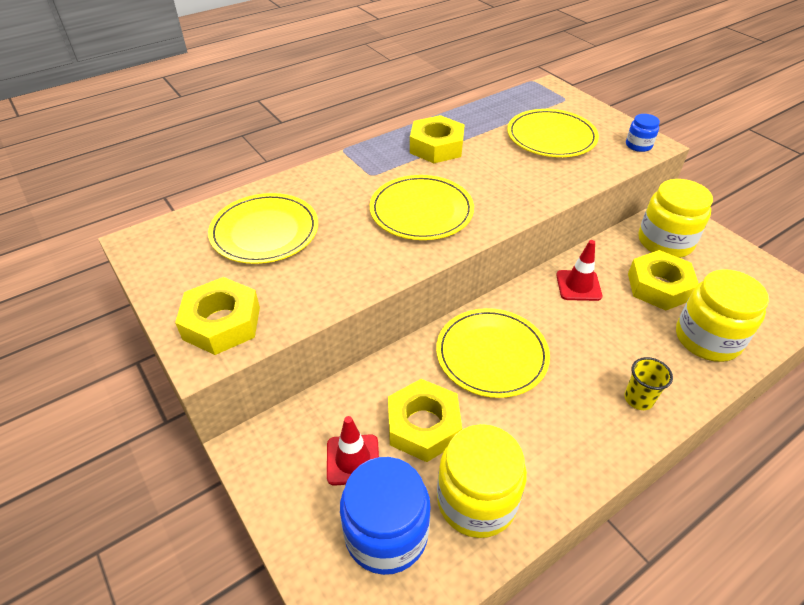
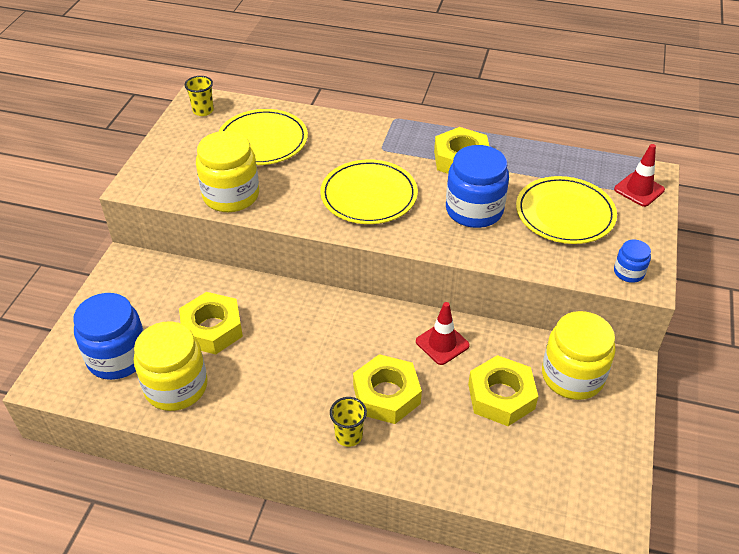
camera: 50 degrees right, 0 degrees up
(161, 246) = (203, 111): none -> yellow cup
(222, 323) = (166, 175): yellow nut -> yellow nut (386, 395)
(353, 459) = (156, 311): red traffic cone -> red traffic cone (639, 190)
(491, 355) = (310, 330): yellow plate -> none
(502, 171) = (474, 210): none -> blue jar
(707, 338) = (467, 455): yellow jar -> yellow jar (231, 195)

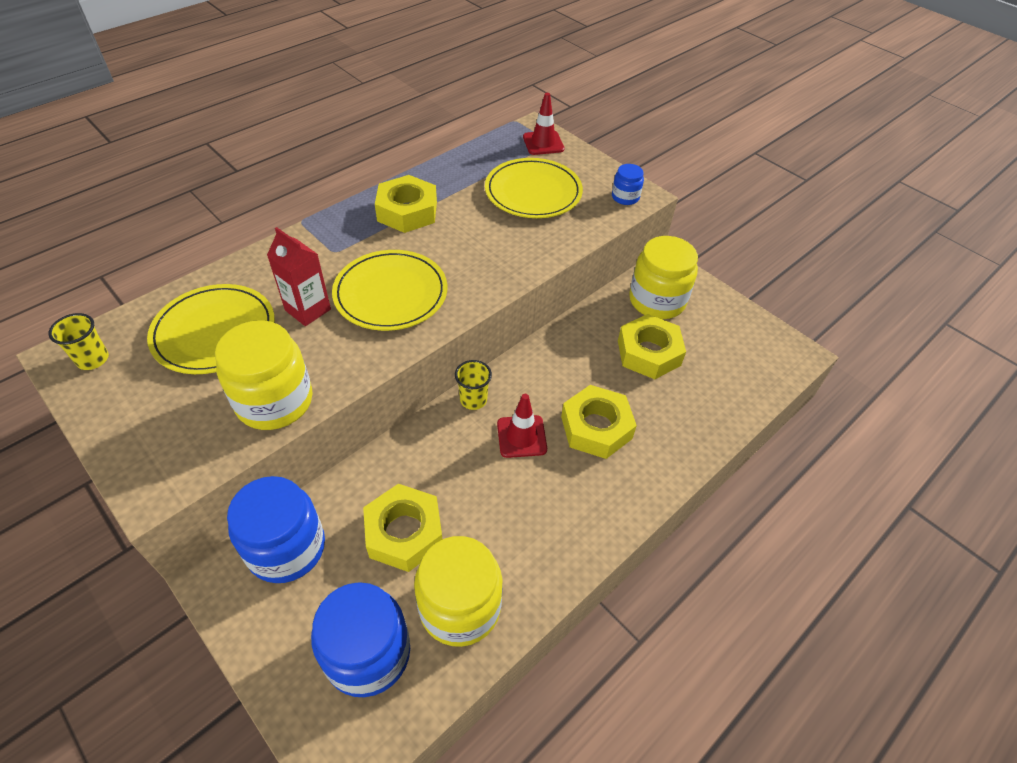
camera: 60 degrees left, 5 degrees up
(317, 167) = (308, 310): none -> red carton
(349, 435) = (624, 480): yellow cup -> yellow cup (473, 400)
(442, 343) = (566, 358): red traffic cone -> red traffic cone (521, 436)
(474, 210) = (479, 238): blue jar -> blue jar (286, 548)

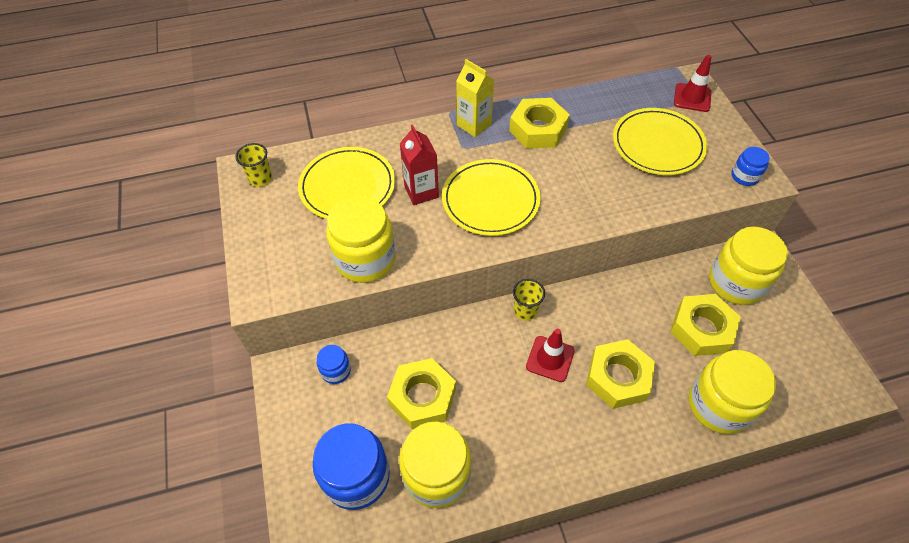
camera: 30 degrees right, 5 degrees up
(286, 548) = (336, 371): blue jar -> blue jar, size x0.49
(335, 226) = (474, 125): none -> yellow carton
(698, 414) = (719, 405): none -> yellow jar

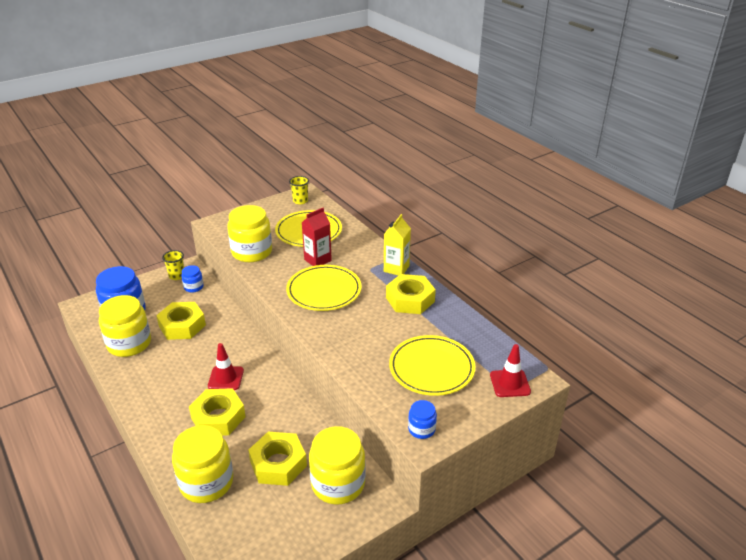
camera: 70 degrees right, 20 degrees down
(525, 311) = (264, 358): yellow cup -> yellow cup (177, 276)

